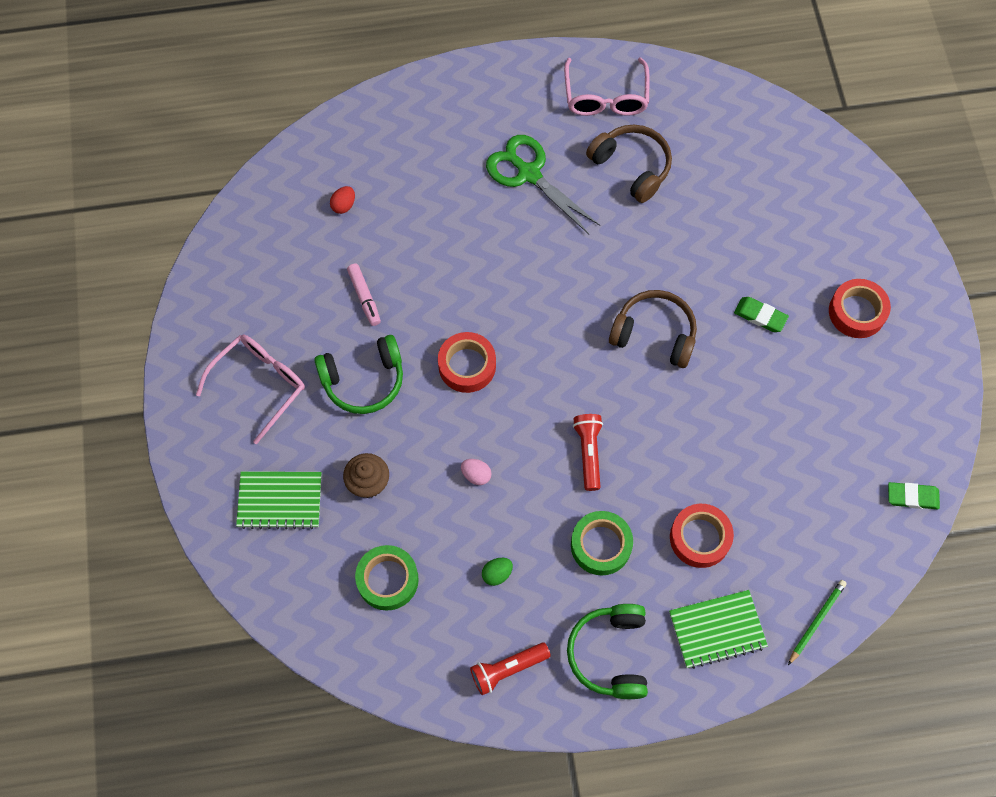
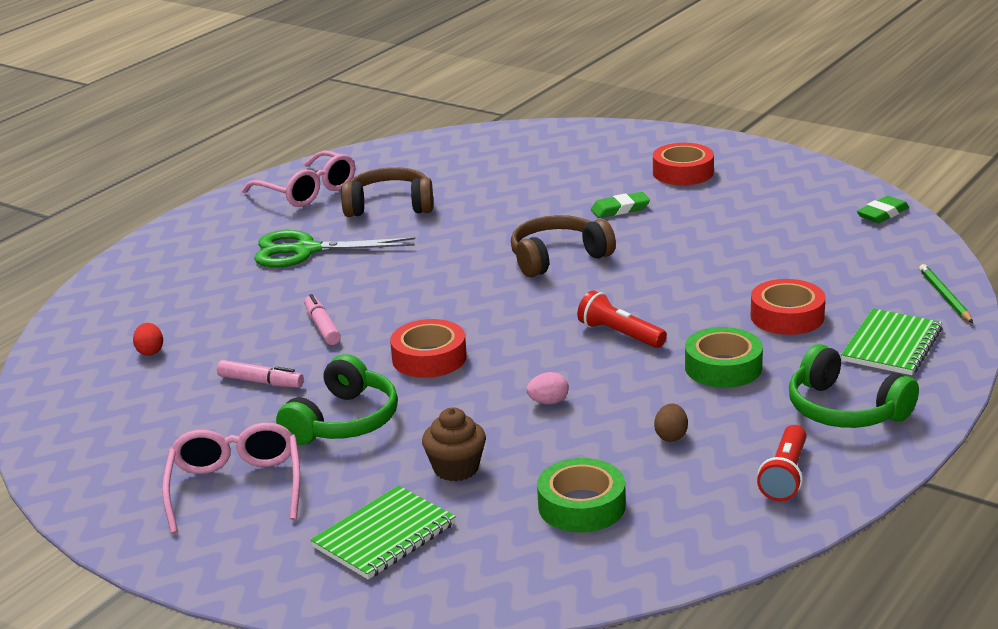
camera: 45 degrees left, 40 degrees down
(449, 272) = (322, 327): none -> pink marker
(497, 574) = (671, 436): green egg -> brown egg

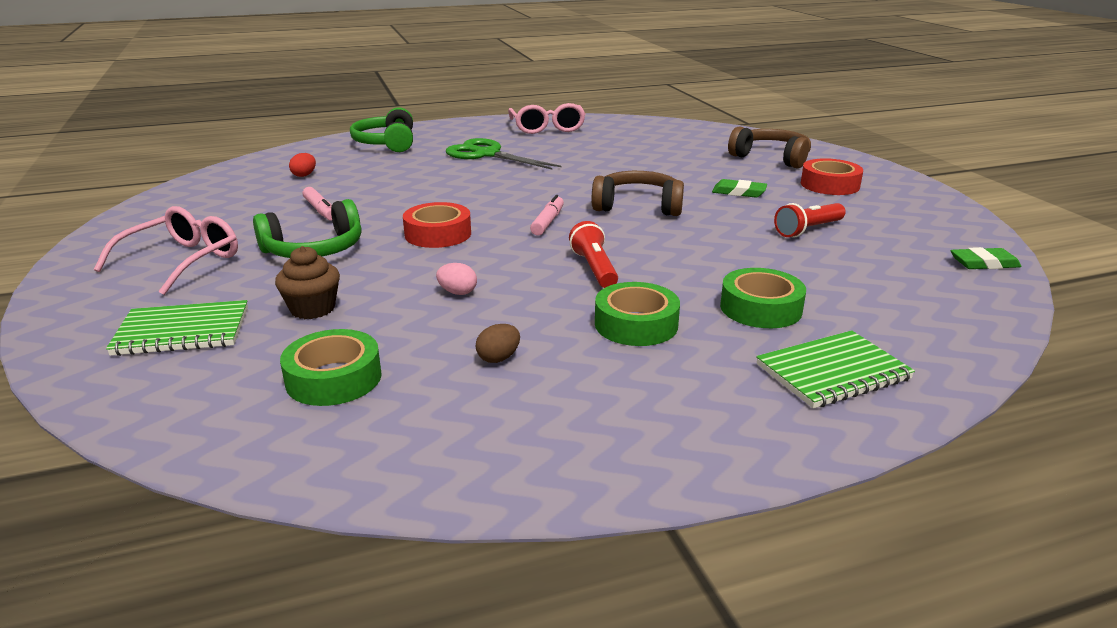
camera: 35 degrees right, 0 degrees up
(322, 327) = (414, 194): pink marker -> pink marker (547, 222)
(389, 206) = (581, 147): brown headphones -> brown headphones (771, 158)
(785, 476) = (533, 441): red flashlight -> red flashlight (808, 230)
(787, 316) = (760, 308): red tape -> green tape
(844, 410) = (691, 409): green headphones -> green headphones (386, 143)
(945, 296) = (960, 352): green pencil -> none

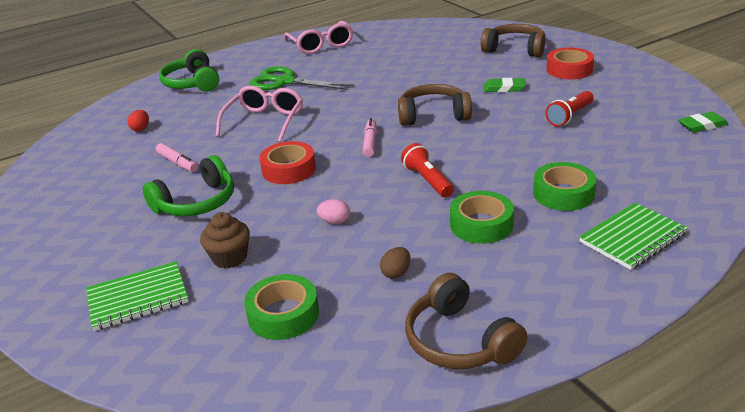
camera: 10 degrees left, 5 degrees up
(181, 261) = (92, 234): pink glasses -> pink glasses (264, 122)
(534, 450) = (459, 341): none -> brown headphones

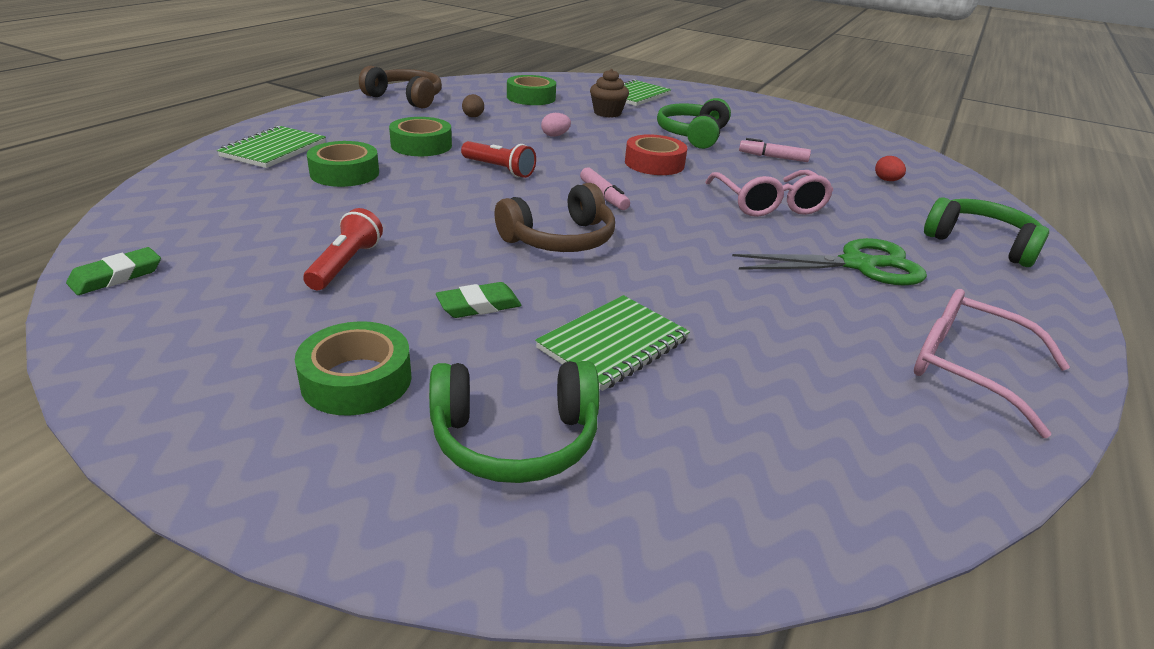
camera: 145 degrees right, 0 degrees up
(453, 67) = (613, 344): none -> green notebook
(515, 49) = (515, 439): brown headphones -> green headphones
(569, 70) = (356, 380): red tape -> green tape

